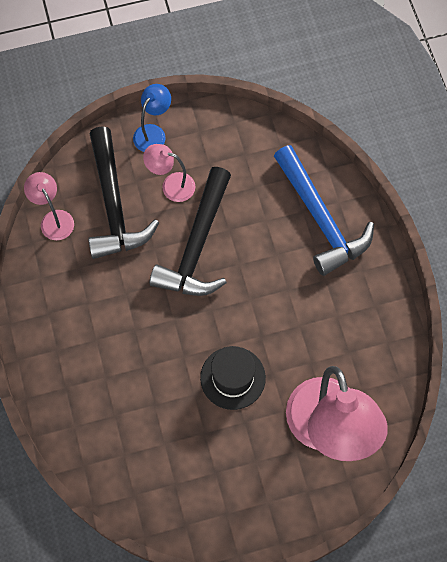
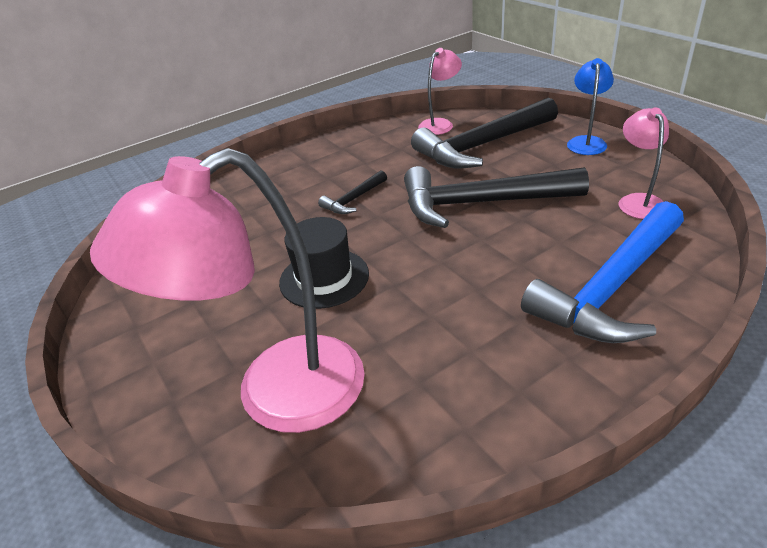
camera: 75 degrees right, 30 degrees down
(142, 330) = (353, 200): none -> black hammer
(153, 133) = (586, 142): blue lamp -> blue lamp turned 90 degrees counterclockwise
(171, 185) = (537, 168): pink lamp -> pink lamp (638, 201)

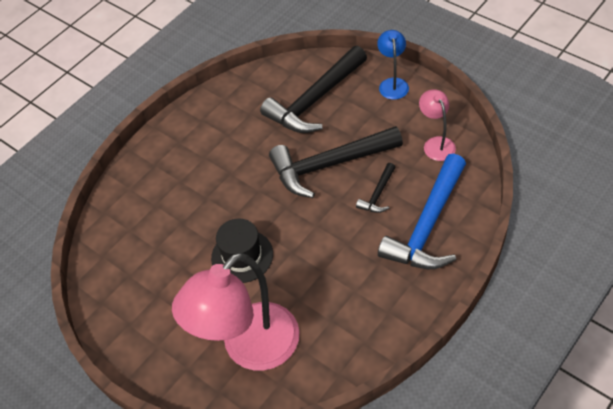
camera: 15 degrees left, 15 degrees up
(353, 200) = (234, 178): black hammer -> black hammer (378, 194)
(440, 124) = (273, 77): pink lamp -> none

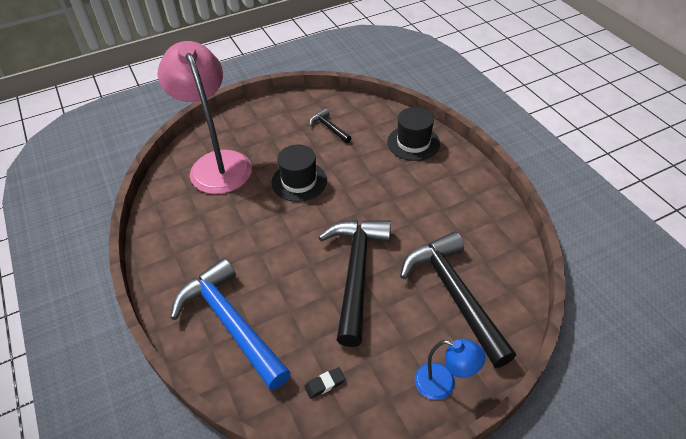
camera: 110 degrees right, 5 degrees down
(143, 185) = (413, 143): none -> black hat
(378, 194) = (294, 298): black hammer -> black hammer (329, 128)
(436, 143) = (325, 384): pink lamp -> black eraser

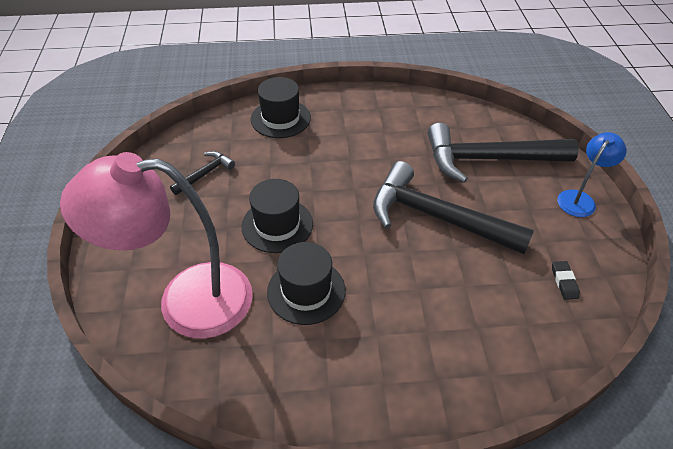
camera: 70 degrees left, 0 degrees up
(230, 323) = (465, 347): blue hammer -> none
(246, 217) = (306, 291): none -> black hat
(329, 128) = (205, 173): black hammer -> black hammer turned 150 degrees clockwise

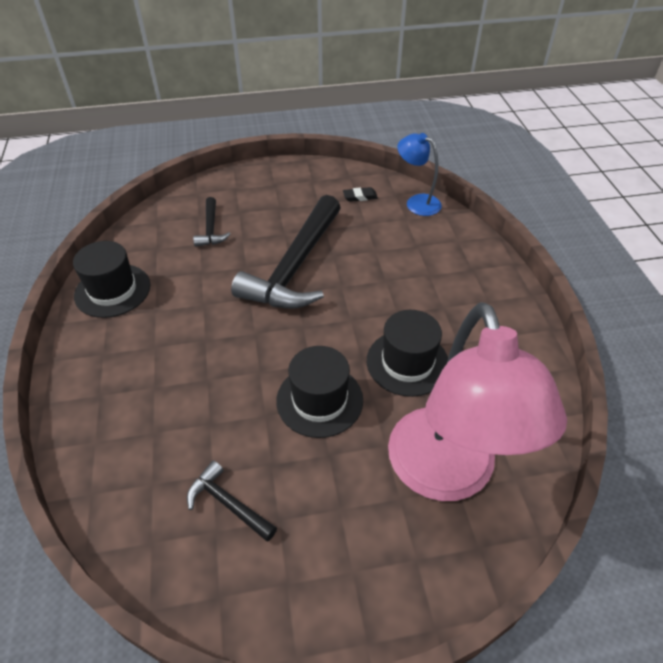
camera: 95 degrees left, 0 degrees up
(280, 118) = (111, 424): black hat -> black hat (112, 290)
(488, 159) = (211, 229): black hammer -> black hammer, size x0.46
(580, 199) = (265, 179): blue lamp -> blue lamp (417, 202)

